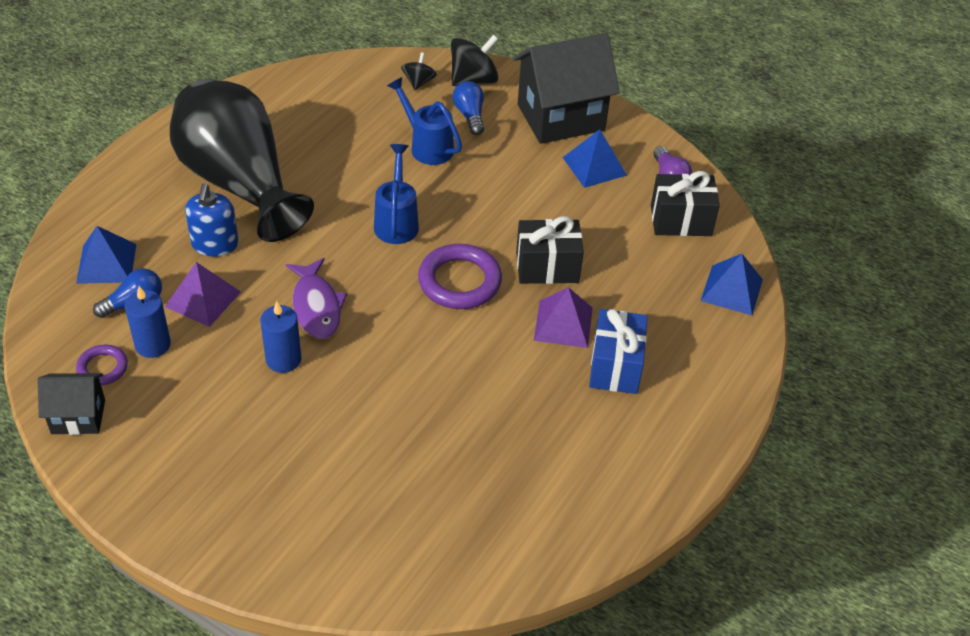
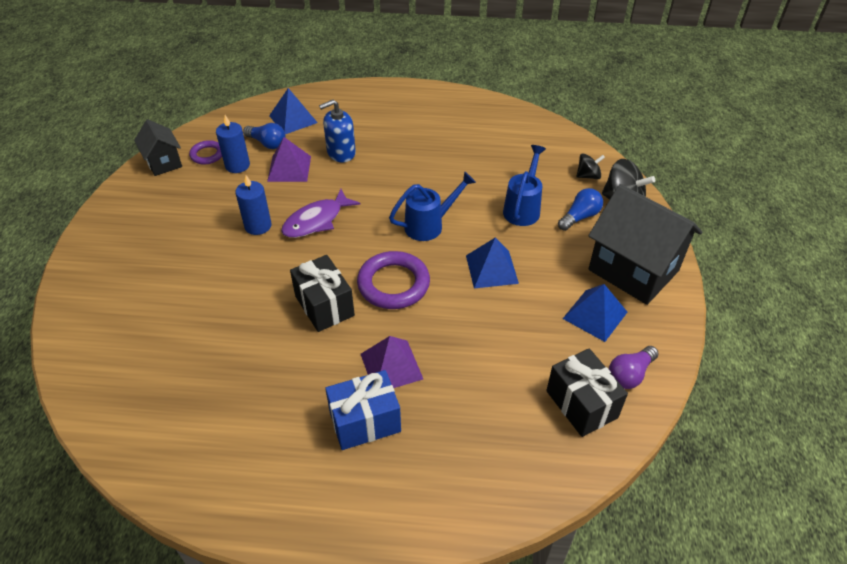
camera: 65 degrees right, 0 degrees up
(239, 183) = (404, 139): black vase -> none
(547, 267) = (448, 330): black gift -> black gift (324, 306)
(731, 290) = (522, 480): blue pyramid -> blue pyramid (491, 269)

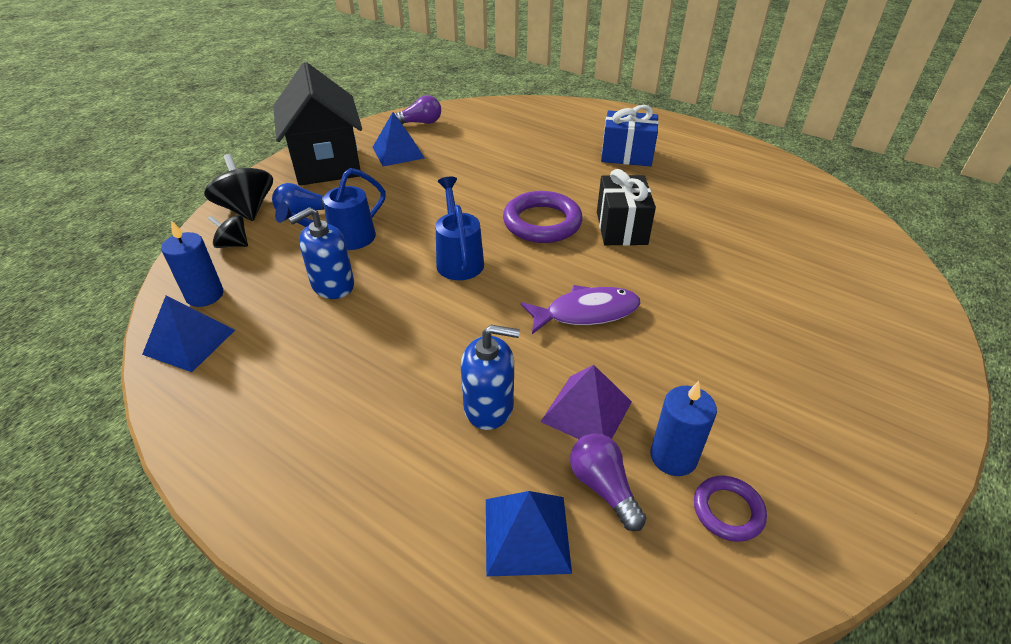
camera: 150 degrees left, 5 degrees down
(164, 163) = (820, 529): black house -> none
(258, 226) = (667, 335): blue candle -> blue candle (205, 295)
(267, 143) = (603, 487): blue light bulb -> purple light bulb
(391, 366) = (586, 174): purple pyramid -> none
(429, 225) = (459, 259): blue watering can -> blue watering can turned 75 degrees clockwise
(490, 177) = (332, 285): none -> blue soap dispenser
(491, 269) = (440, 203): blue pyramid -> blue pyramid (189, 342)
(581, 404) = (469, 122): black gift -> none

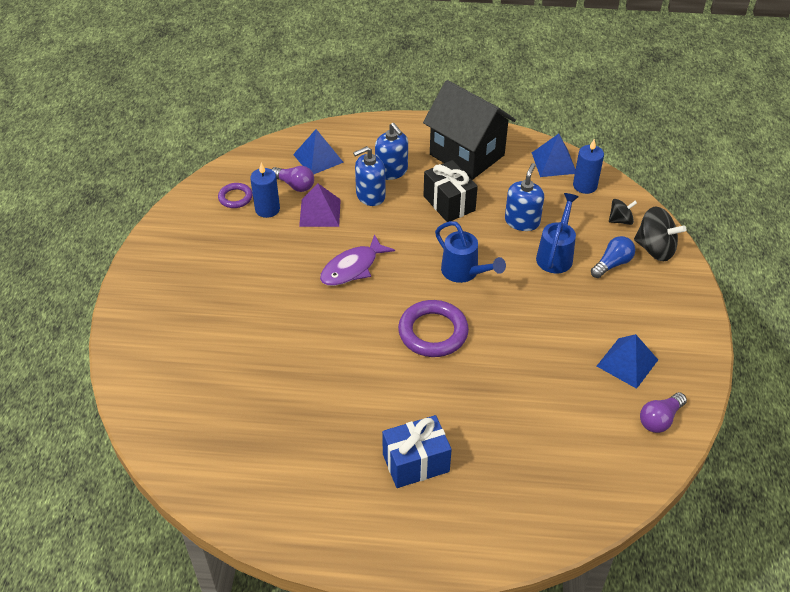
camera: 150 degrees right, 5 degrees up
(327, 164) = (664, 318): black house -> black house (467, 155)
(420, 438) = (391, 171): none -> blue soap dispenser
(621, 228) = (368, 354): black gift -> black gift (449, 203)

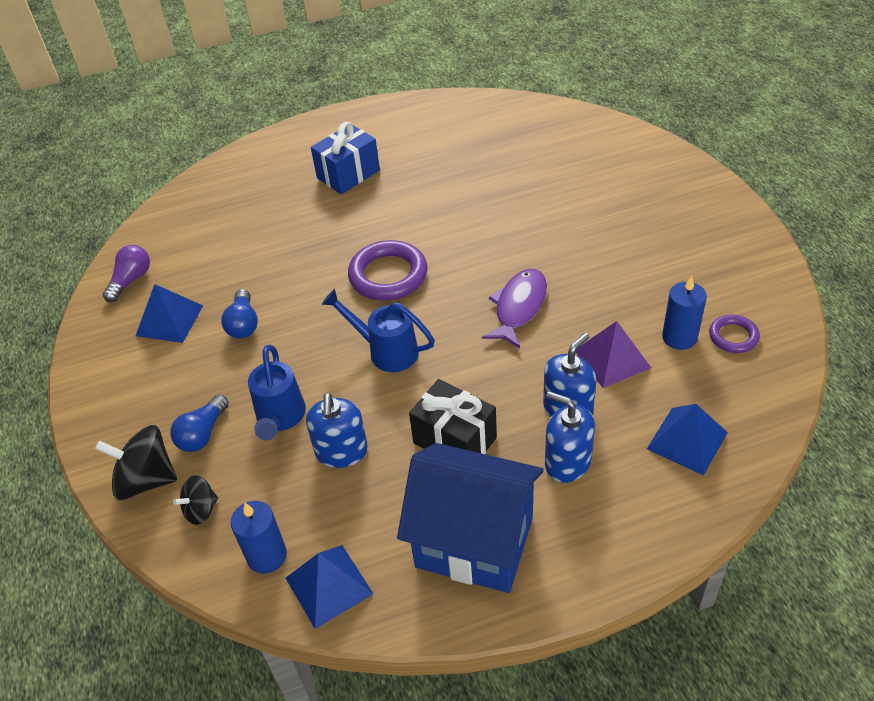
camera: 160 degrees right, 0 degrees up
(295, 185) = (678, 384): purple light bulb -> none
(467, 155) = (474, 542): black house -> blue house
(565, 335) = (243, 324): none -> blue light bulb

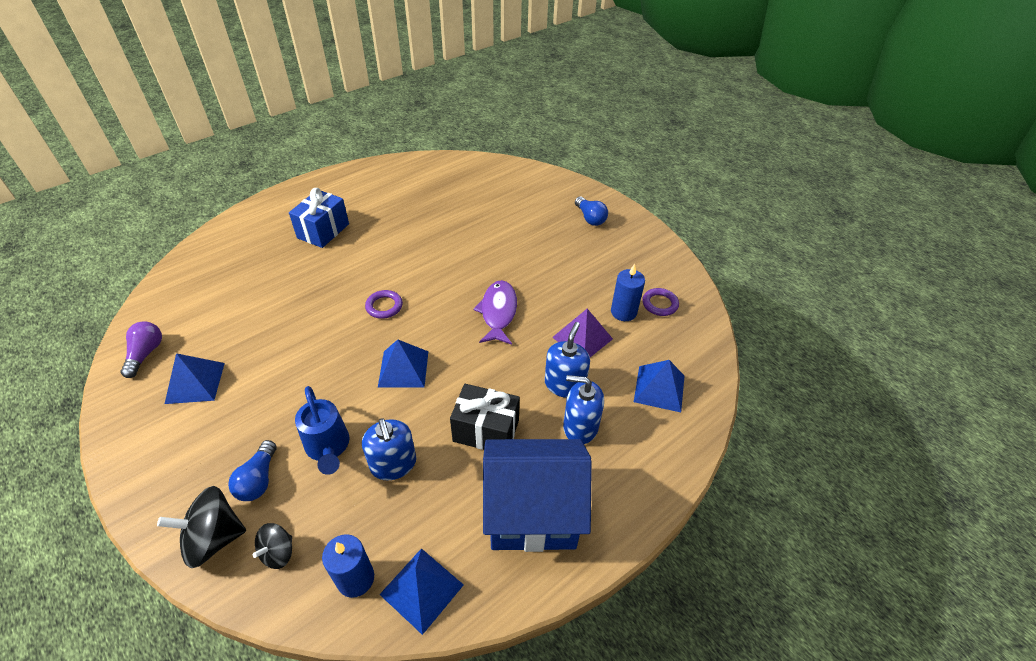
camera: 25 degrees left, 0 degrees up
(243, 324) = (268, 372): blue light bulb -> blue light bulb (590, 218)
(386, 351) = (403, 369): blue watering can -> blue pyramid
(388, 275) = (384, 306): purple ring -> purple ring, size x0.56

